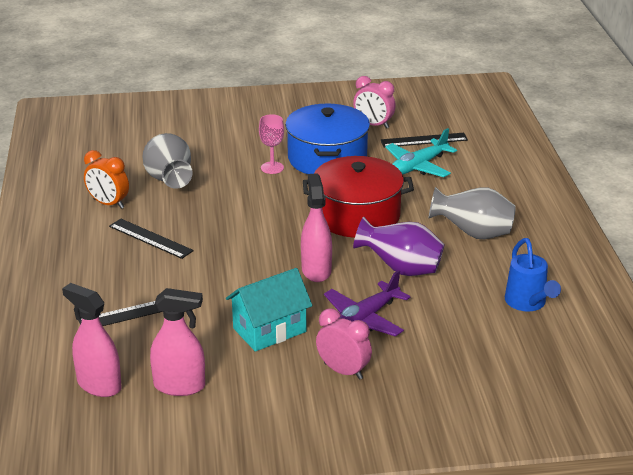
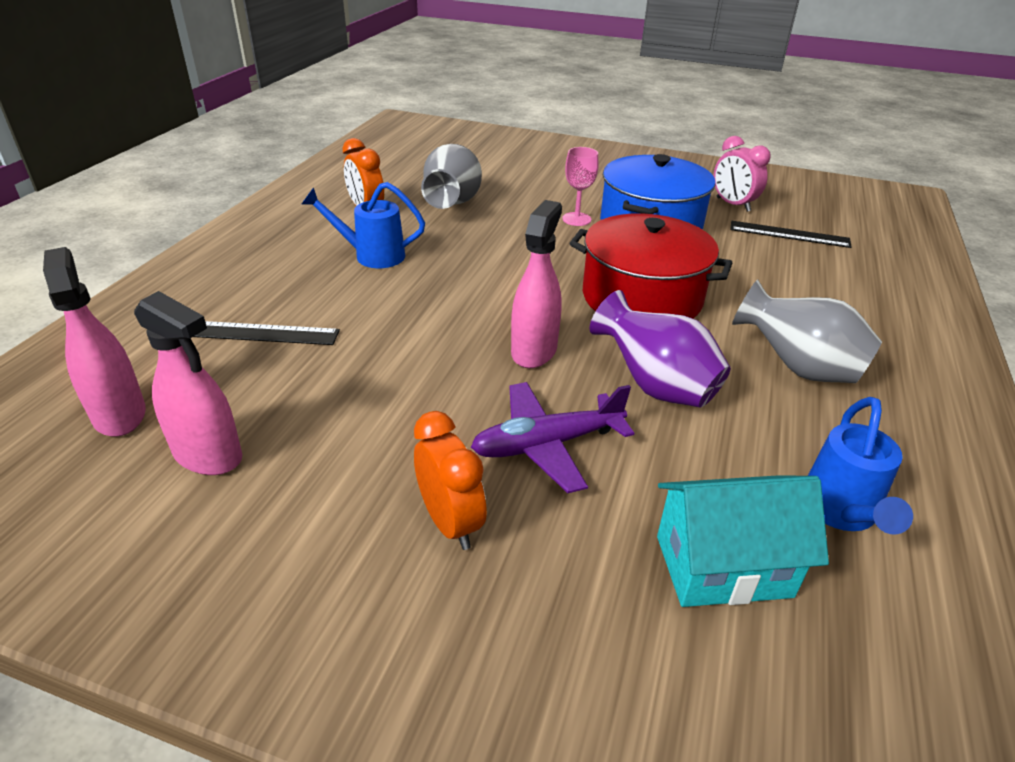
camera: 25 degrees right, 5 degrees up
(150, 238) = (372, 256): black ruler -> blue watering can
(269, 330) = (402, 414): turquoise house -> turquoise house (723, 566)
(343, 371) = (450, 523): pink clock -> orange clock
(417, 167) = (763, 261): turquoise plane -> none

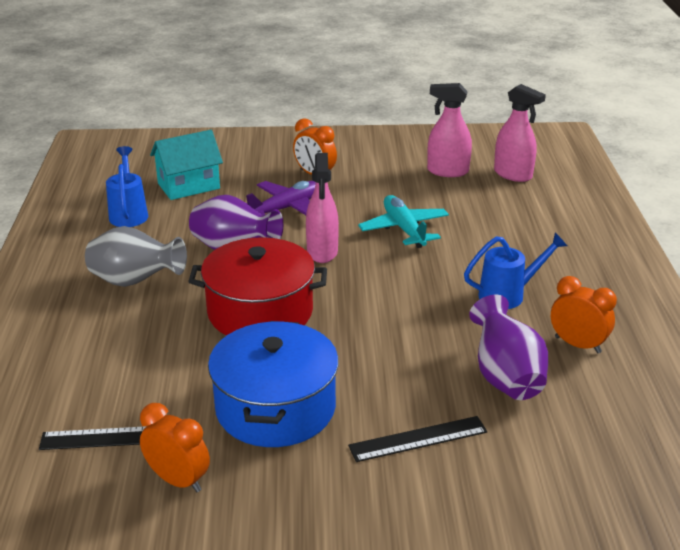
camera: 160 degrees right, 5 degrees down
(263, 333) = (502, 222): black ruler -> black ruler (418, 439)
(399, 357) = (404, 229): none -> turquoise plane
(451, 205) = (505, 377): grey vase -> purple vase
(576, 219) = (360, 394): pink goblet -> none
(733, 204) = (178, 480): pink clock -> orange clock

